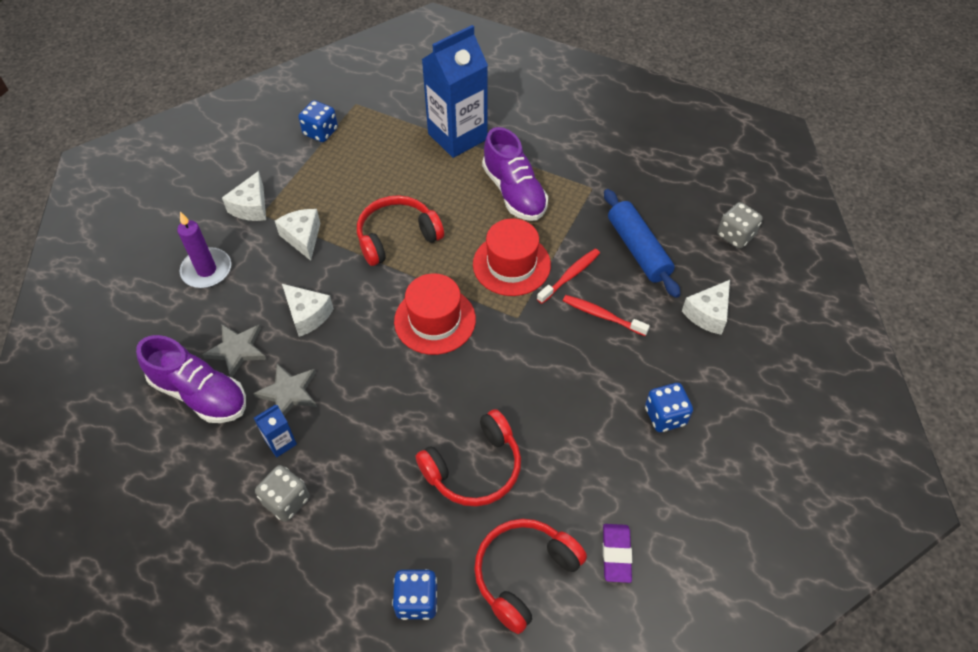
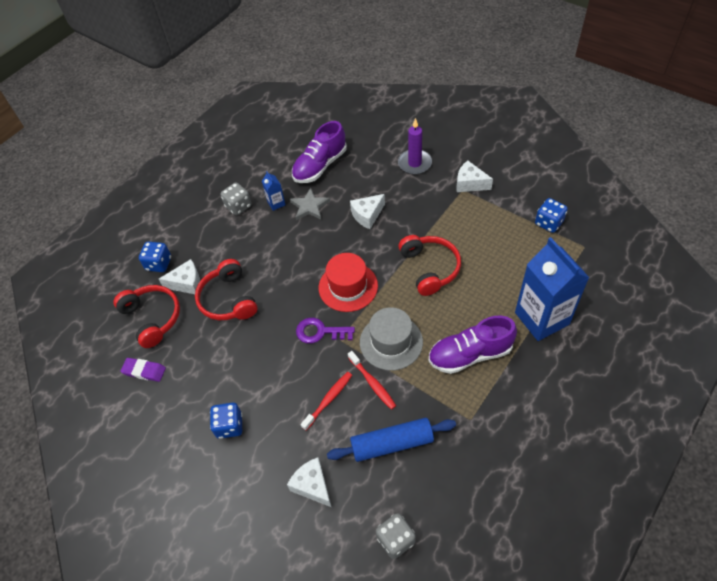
camera: 105 degrees right, 0 degrees up
(237, 350) = (347, 181): grey star -> none
(303, 238) = (436, 212): white cheese -> white cheese (187, 283)
(510, 340) = (320, 332): none -> purple key
(511, 264) = (391, 342): red hat -> grey hat

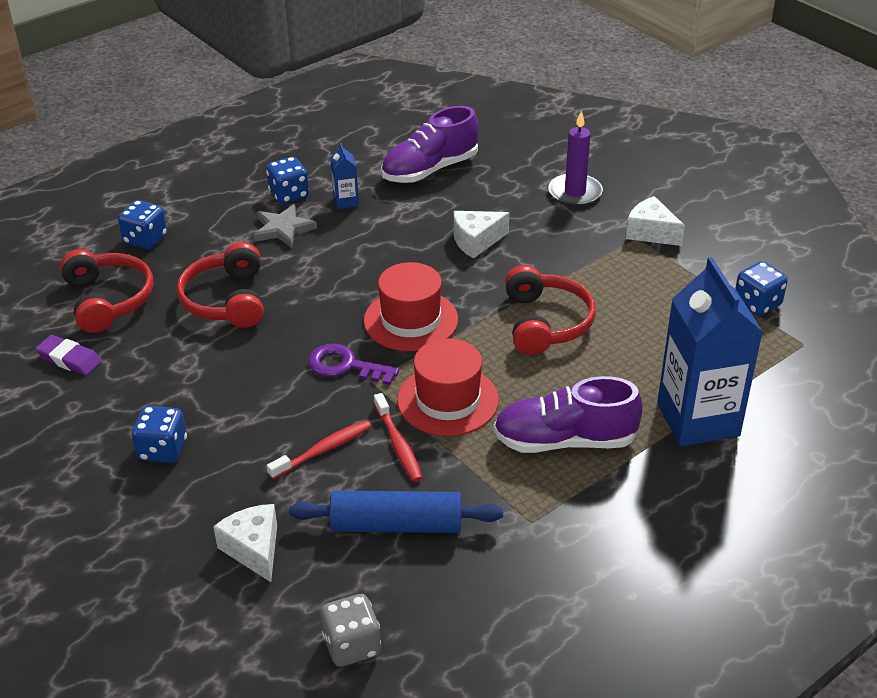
camera: 10 degrees right, 15 degrees down
(187, 283) = (175, 270): white cheese -> none
(238, 206) = (289, 195): grey dice -> blue dice
(309, 206) = (394, 214): grey star -> grey star (283, 229)
(391, 342) = (448, 400): grey hat -> red hat

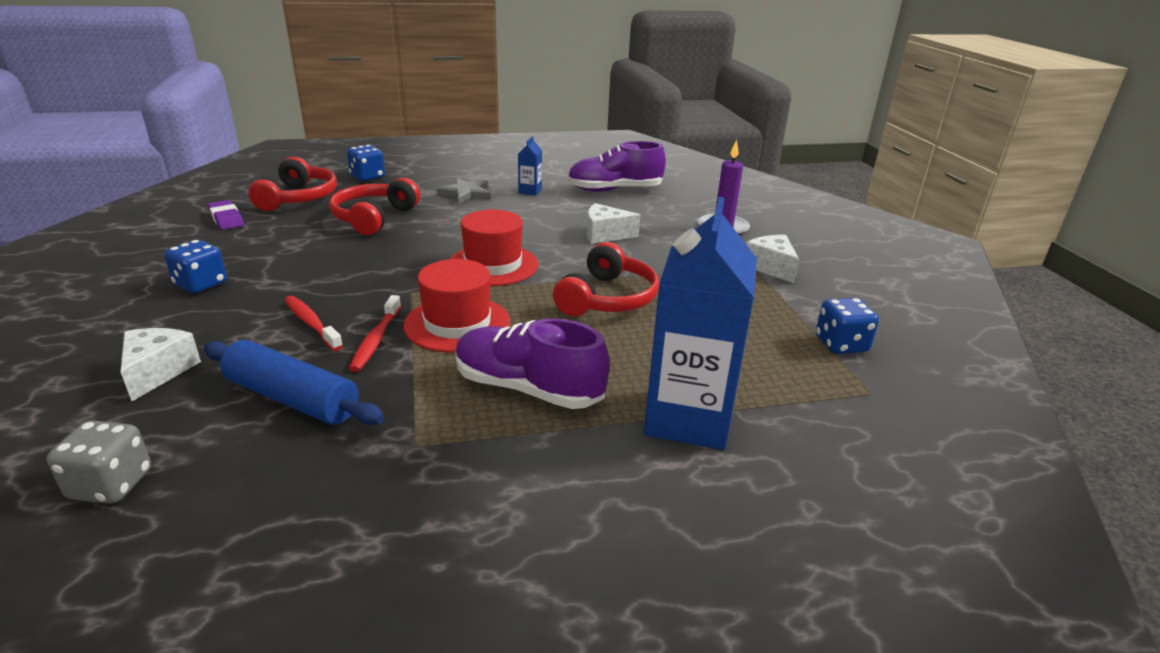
camera: 25 degrees right, 10 degrees down
(289, 195) = (494, 179): blue dice -> none
(323, 450) = (311, 323): red toothbrush -> red toothbrush turned 120 degrees counterclockwise
(345, 366) = (405, 277): purple key -> none

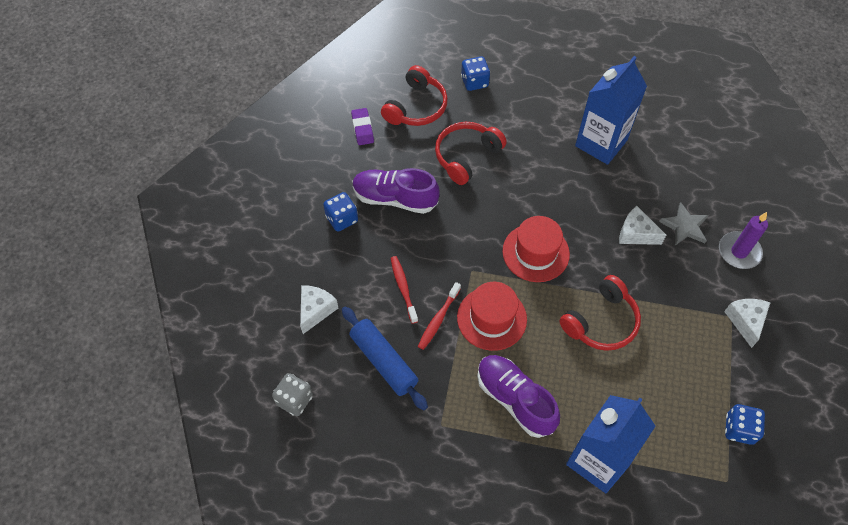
camera: 25 degrees right, 30 degrees up
(466, 193) = (546, 133): grey star -> grey star (684, 226)
(530, 191) = (601, 143): blue carton -> blue carton, size x2.36
(614, 190) = (675, 160): purple shoe -> purple shoe (395, 198)

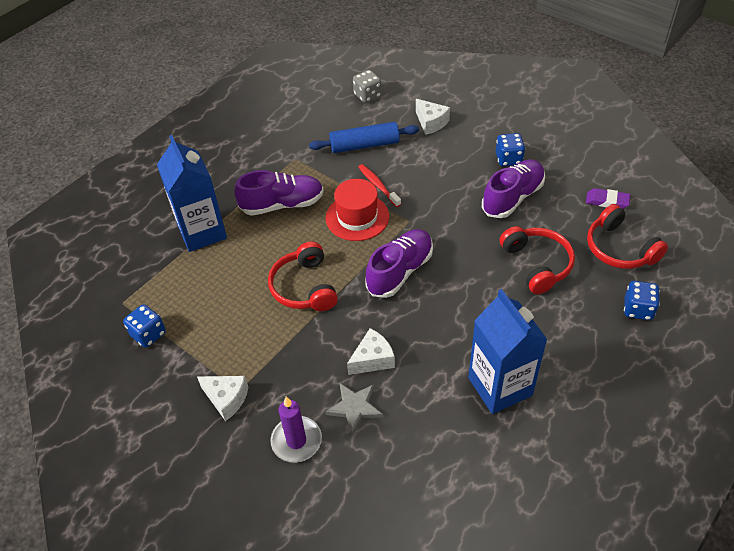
camera: 120 degrees right, 10 degrees down
(403, 288) = (419, 174): red toothbrush -> none
(535, 252) = (400, 271): red hat -> purple shoe

